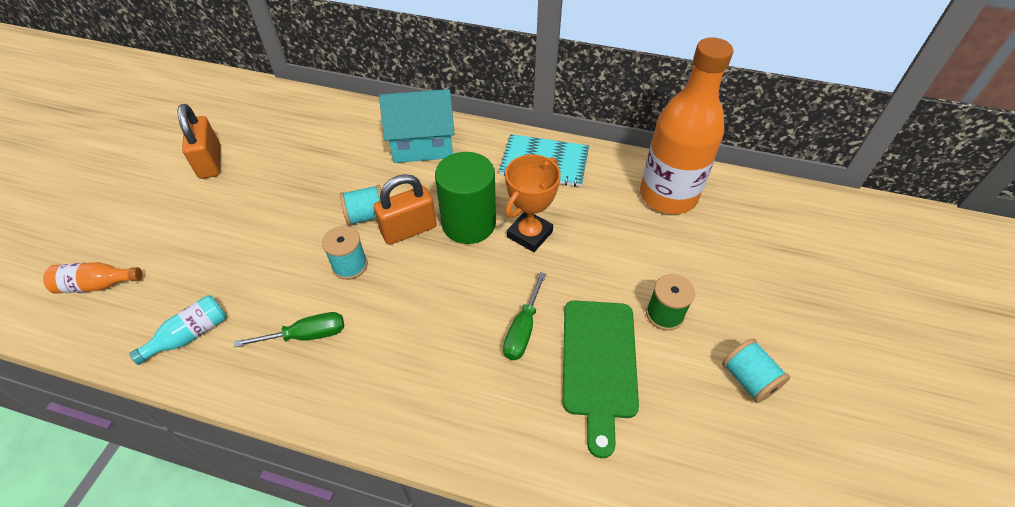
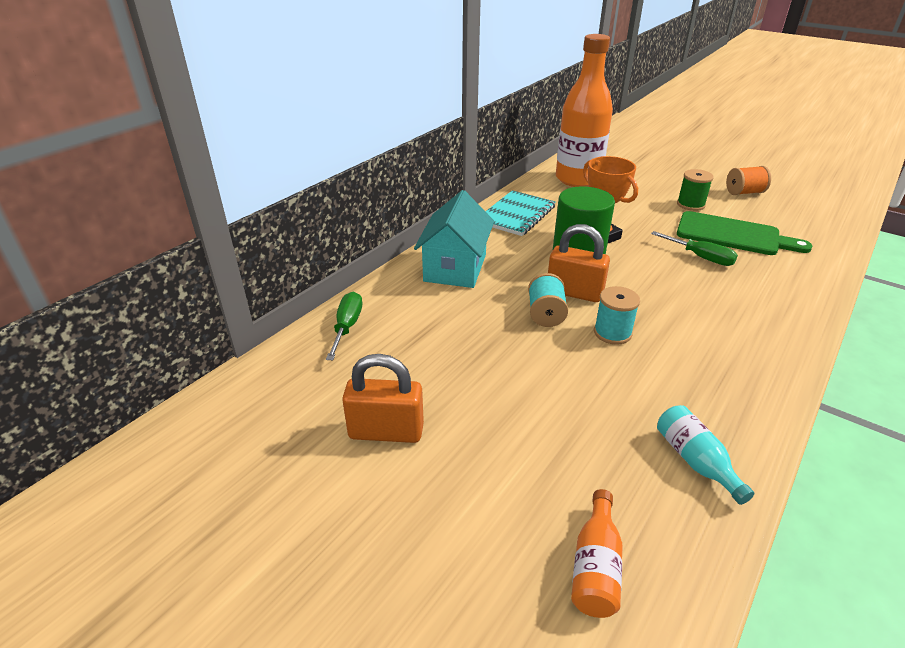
camera: 70 degrees left, 15 degrees down
(306, 335) = (700, 370): green screwdriver -> green screwdriver (347, 327)
(409, 230) = (574, 292): orange padlock -> orange padlock turned 60 degrees counterclockwise
(748, 379) = (744, 192): turquoise spool -> orange spool

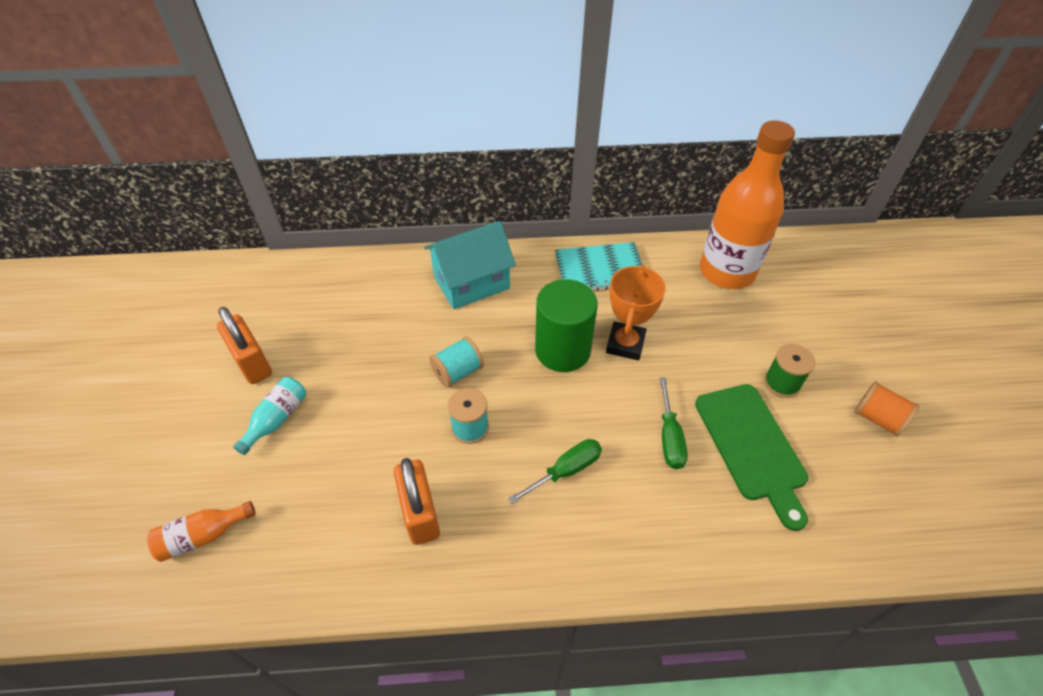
camera: 50 degrees right, 15 degrees up
(347, 327) = (342, 275): green screwdriver -> green screwdriver (566, 470)
(574, 292) = (508, 373): orange padlock -> orange padlock (420, 513)
(695, 461) = (345, 553): turquoise bottle -> turquoise bottle (277, 419)

